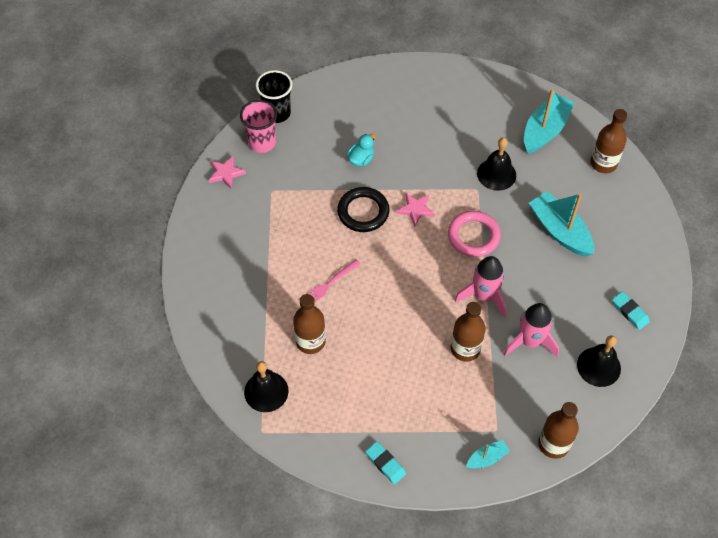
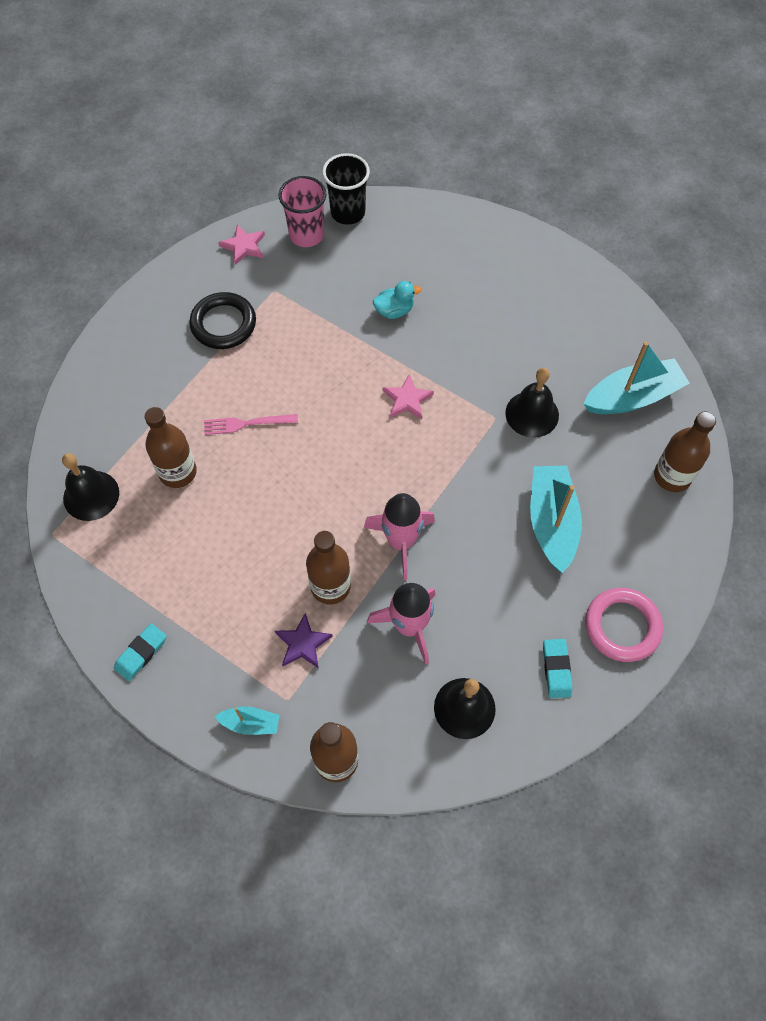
camera: 35 degrees right, 5 degrees up
(363, 212) = (348, 368): black ring -> black ring (223, 324)
(385, 463) = (141, 653): turquoise eraser -> turquoise eraser turned 45 degrees clockwise
(473, 236) = (446, 467): pink ring -> pink ring (622, 626)
(477, 392) = (303, 643): none -> purple star

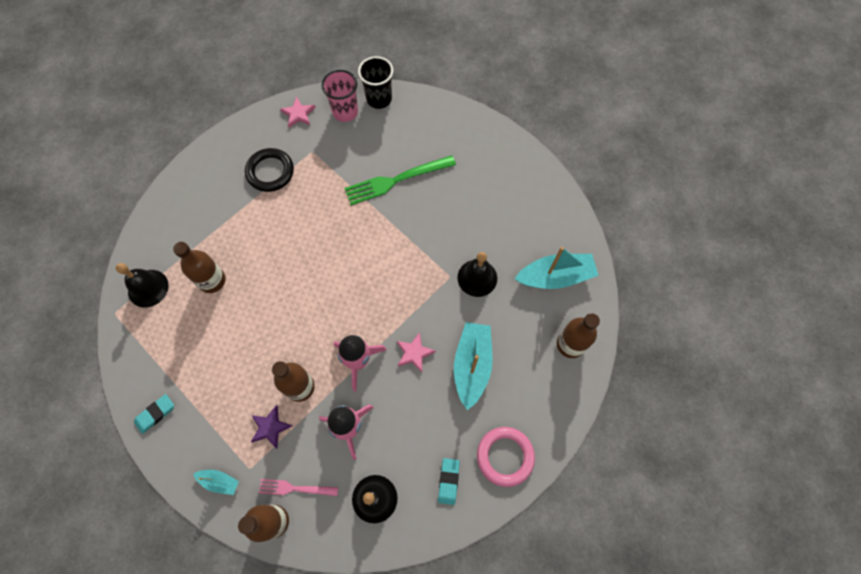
camera: 10 degrees right, 5 degrees up
(246, 424) = (268, 251): pink fork -> pink fork (294, 488)
(394, 311) = (395, 181): turquoise duck -> green fork
(407, 399) = (388, 251): pink star -> pink star (414, 353)

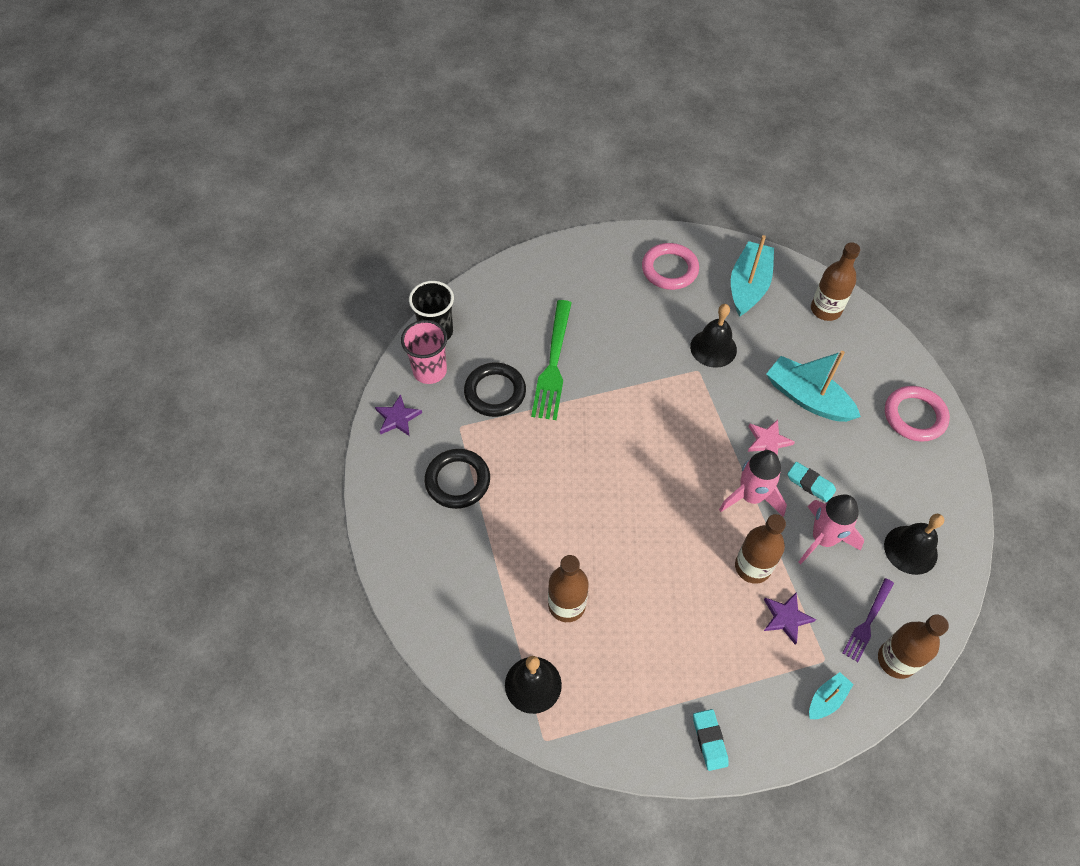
camera: 60 degrees left, 10 degrees down
(294, 488) = (867, 623): pink fork -> purple fork
(298, 114) = (398, 418): pink star -> purple star
(351, 157) = (495, 392): none -> black ring
(448, 481) = (919, 475): turquoise eraser -> turquoise eraser (810, 484)
(533, 214) = (669, 269): none -> pink ring

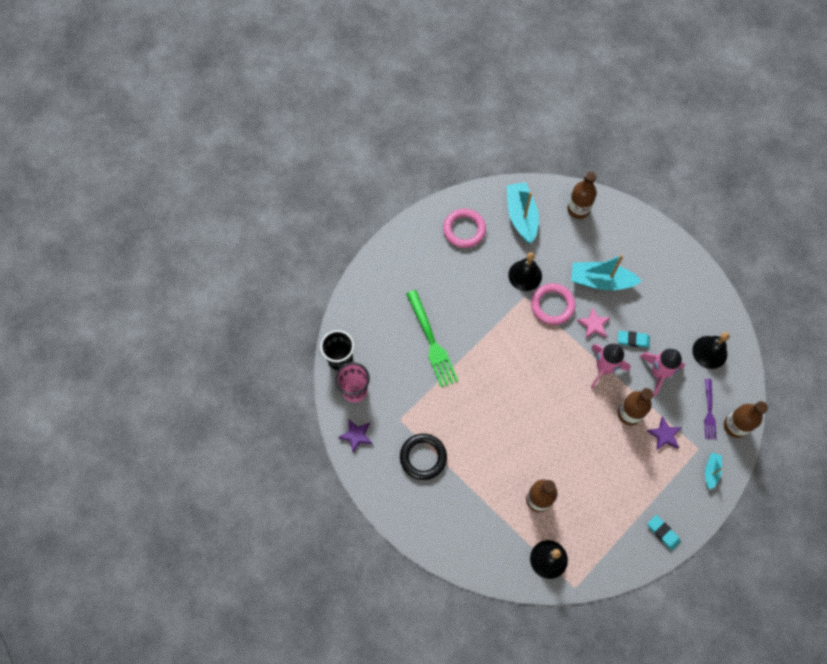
camera: 30 degrees left, 10 degrees up
(495, 392) = (407, 382): black ring -> none
(914, 416) = (668, 260): pink ring -> pink ring (552, 305)

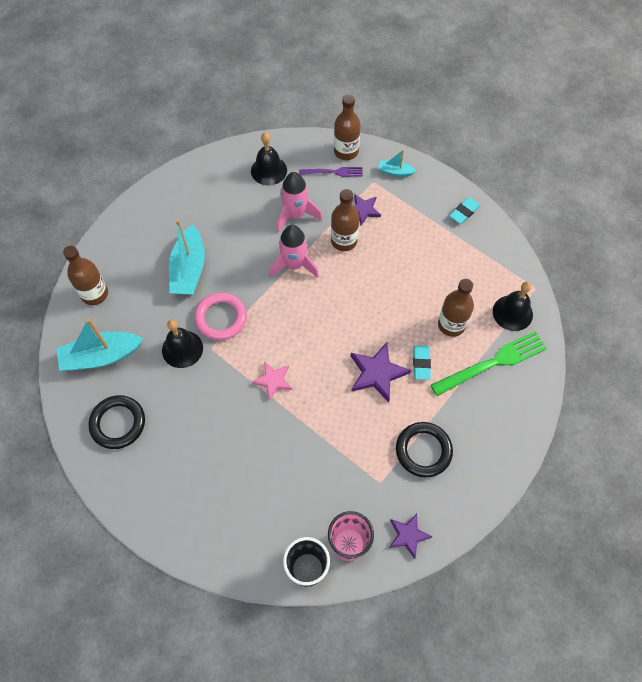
camera: 95 degrees left, 5 degrees down
(432, 342) = (276, 451): green fork -> green fork (493, 362)
(464, 230) = (118, 423): pink ring -> black ring
(494, 428) = (377, 373): none -> purple star
(593, 324) = (243, 275): pink star -> pink star (273, 381)
(633, 340) = (259, 238): turquoise eraser -> turquoise eraser (421, 363)

